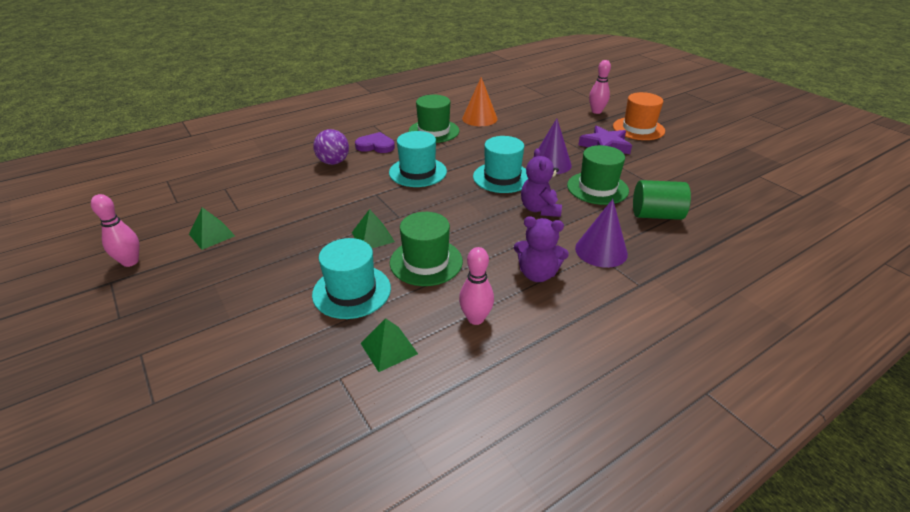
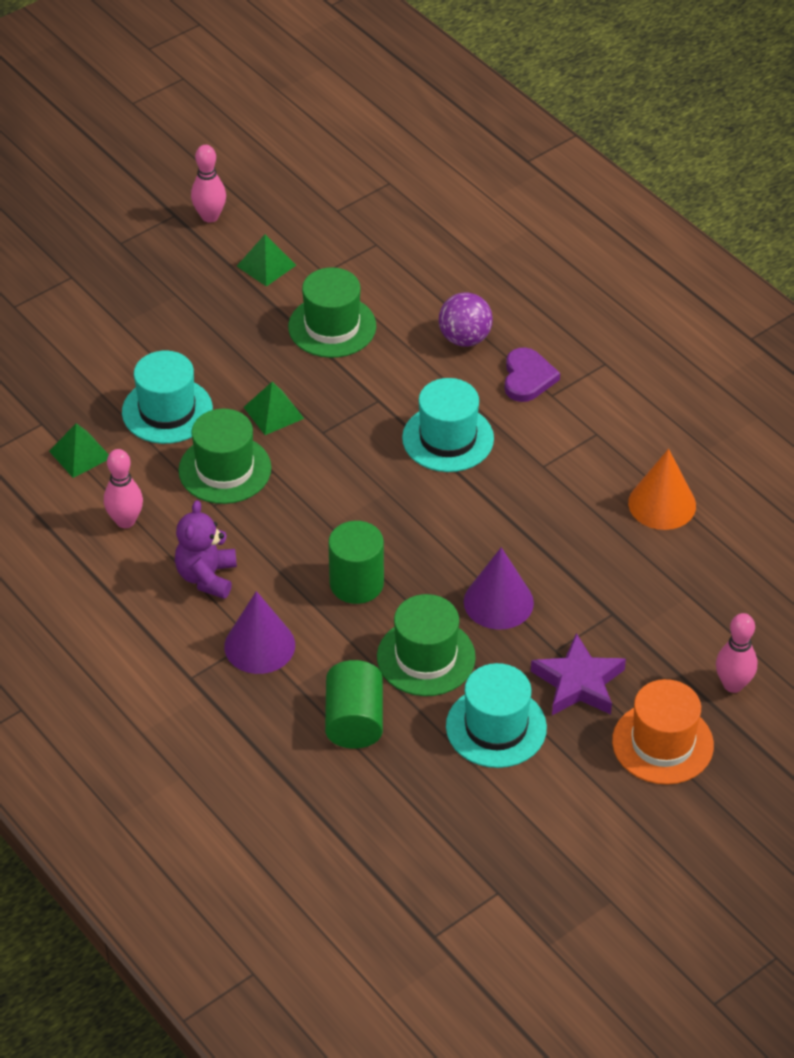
camera: 85 degrees right, 10 degrees up
(434, 131) = (595, 444): green hat -> green hat (332, 326)
(502, 177) = (444, 539): turquoise hat -> turquoise hat (496, 727)
(539, 209) = (356, 583): purple teddy bear -> green cylinder

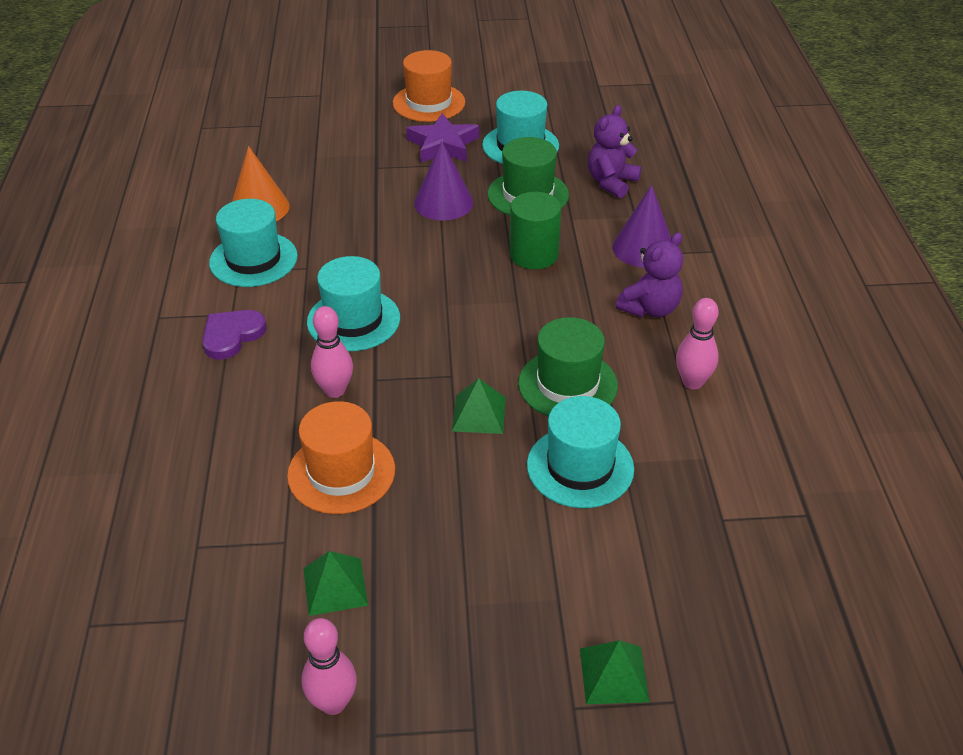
camera: 145 degrees left, 5 degrees down
(80, 454) = (699, 465): green pyramid -> green pyramid (613, 675)
(332, 326) = (341, 472): green hat -> orange hat
(354, 721) = (611, 182): green cylinder -> purple teddy bear
(465, 338) = (238, 396): purple ball -> none
(597, 450) = (253, 259): none -> turquoise hat
(733, 684) = (352, 109): pink bowling pin -> pink bowling pin (335, 390)

